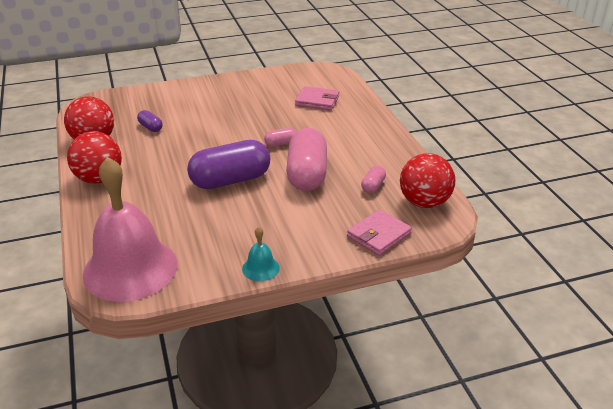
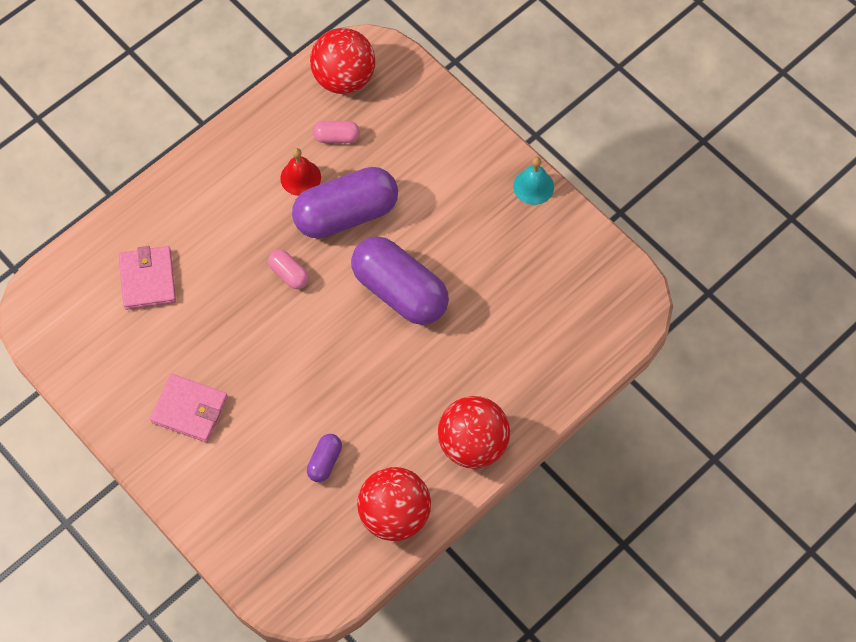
camera: 115 degrees left, 30 degrees up
(130, 268) = (599, 303): pink bell -> none
(307, 174) = (346, 214): pink capsule -> purple capsule
(349, 164) = (300, 177): none -> red bell
(379, 235) = (425, 102): pink wallet -> pink wallet (190, 409)

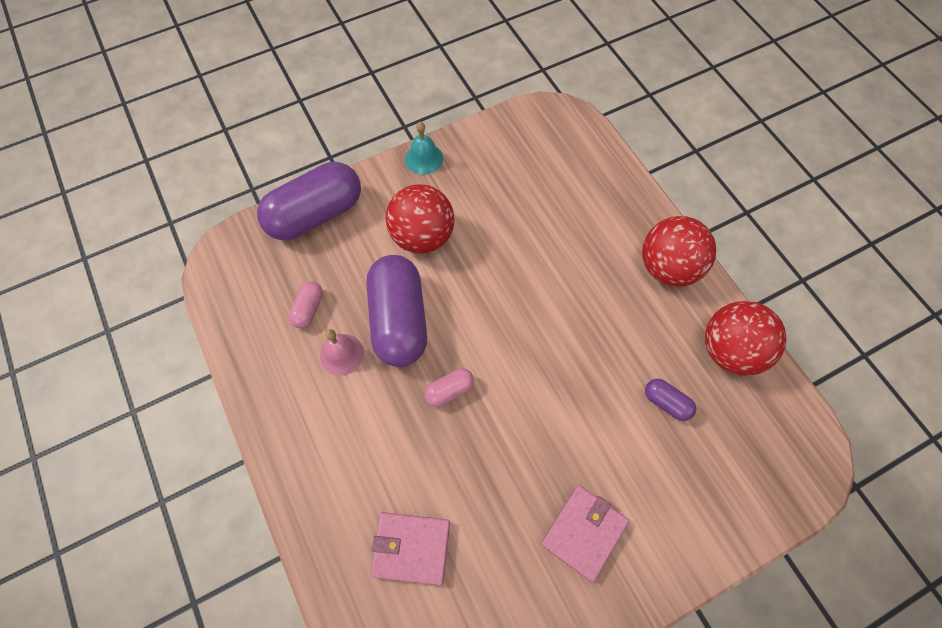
camera: 75 degrees left, 0 degrees up
(300, 177) = (341, 354): red bell -> pink bell
(344, 78) = (243, 286): red ball -> red ball (422, 236)
(400, 291) = (498, 291): purple capsule -> purple capsule (315, 214)

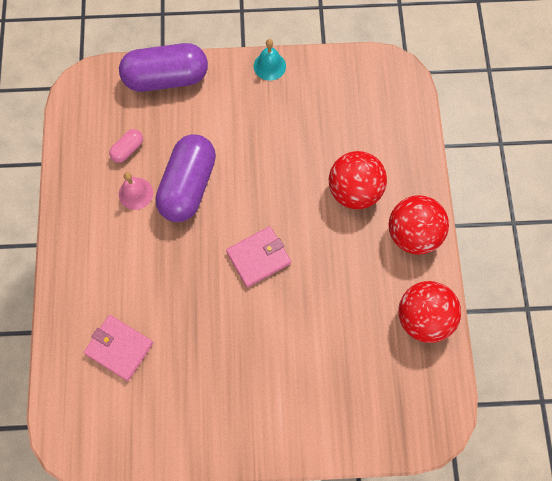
camera: 25 degrees right, 5 degrees up
(422, 236) = (237, 129): red ball -> red ball (354, 191)
(449, 390) = (198, 253): pink capsule -> none
(584, 532) = (241, 393): pink wallet -> pink wallet (258, 257)
(666, 403) = (351, 333): purple capsule -> none

